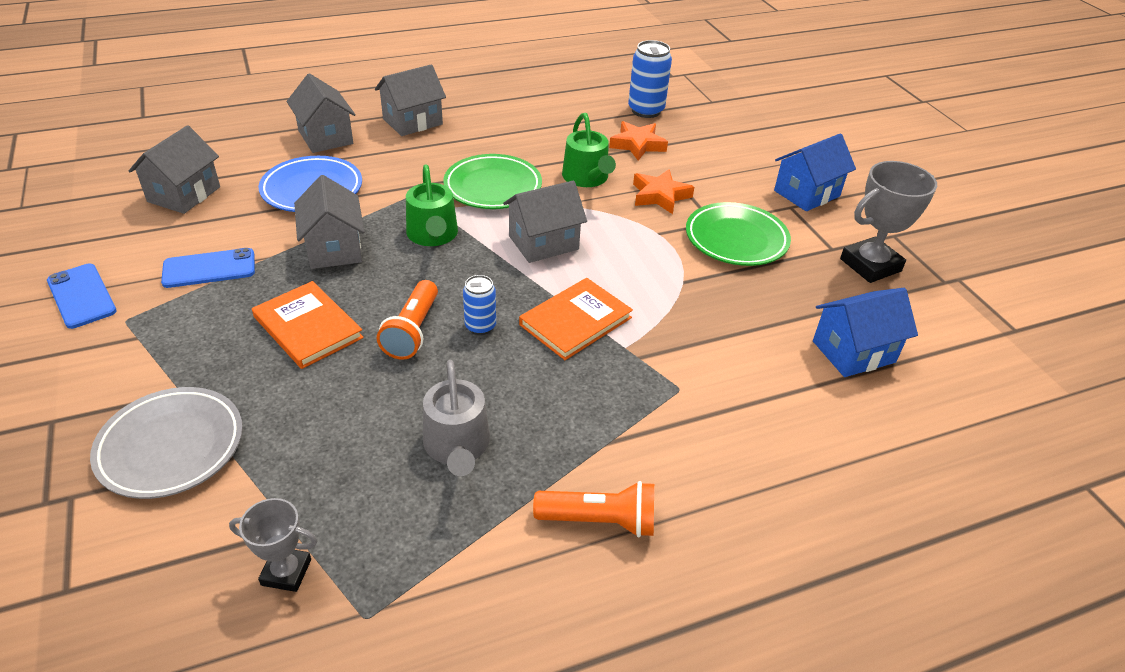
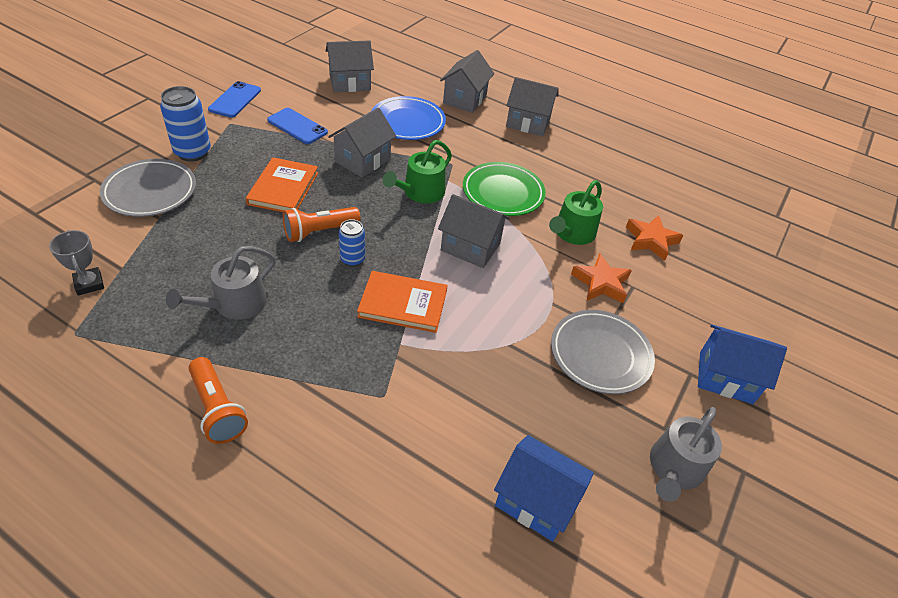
camera: 50 degrees right, 5 degrees up
(646, 110) = (704, 224): blue can -> blue can (193, 152)
(736, 239) = (600, 355): green plate -> grey plate
(870, 265) = (674, 468): grey trophy -> grey watering can

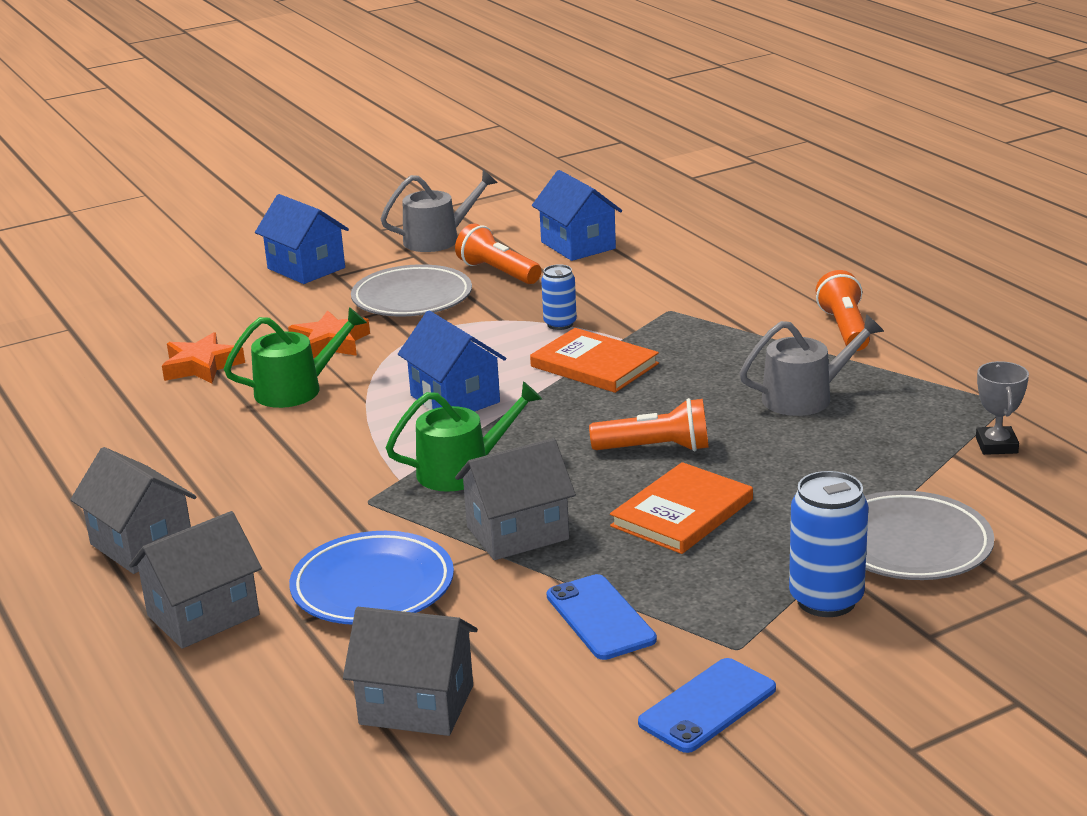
camera: 145 degrees left, 20 degrees down
(352, 259) = (628, 412): blue can -> blue can (560, 324)
(470, 247) = (455, 399): grey house -> blue house
(503, 193) = (333, 448): green plate -> none
(569, 419) = (498, 272): none -> orange flashlight

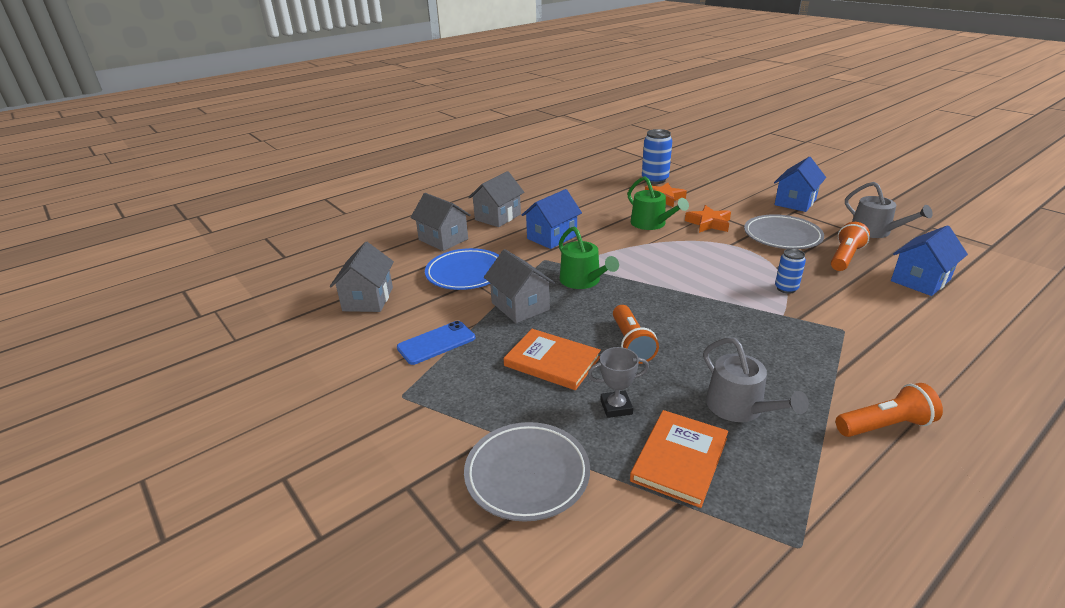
camera: 80 degrees right, 5 degrees up
(455, 399) = (663, 267): blue house -> blue house (552, 237)
(594, 365) = (734, 308): orange book -> orange book (679, 459)
(707, 706) = (347, 388): blue phone -> none
(826, 600) = (452, 432): blue can -> blue can (654, 180)
(996, 445) = (708, 535): grey trophy -> grey trophy (616, 407)

